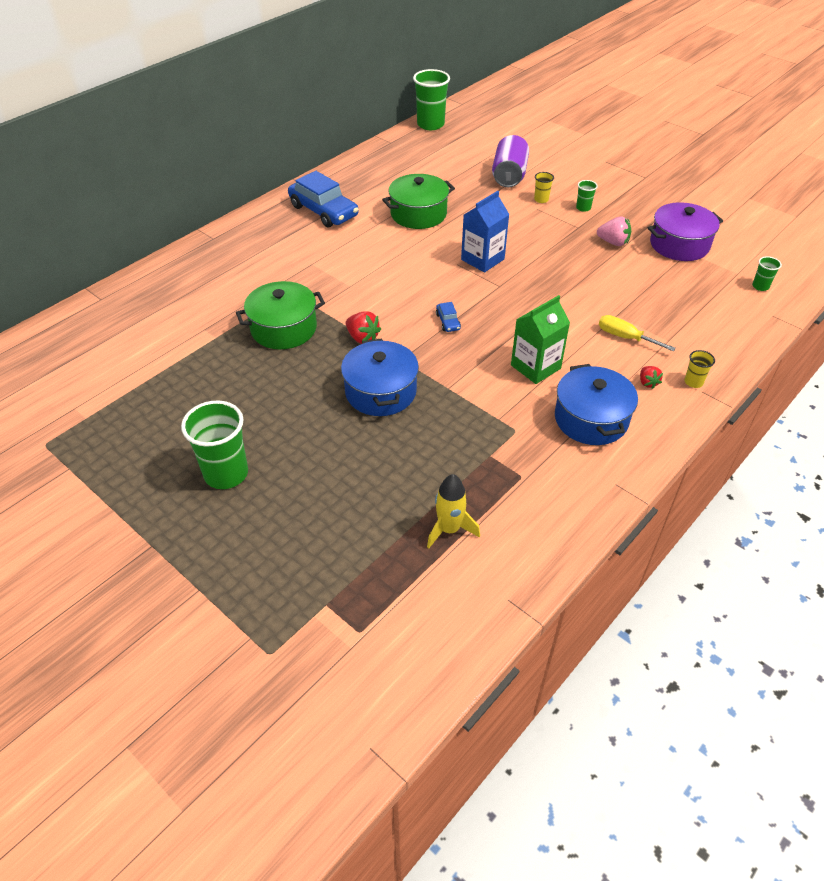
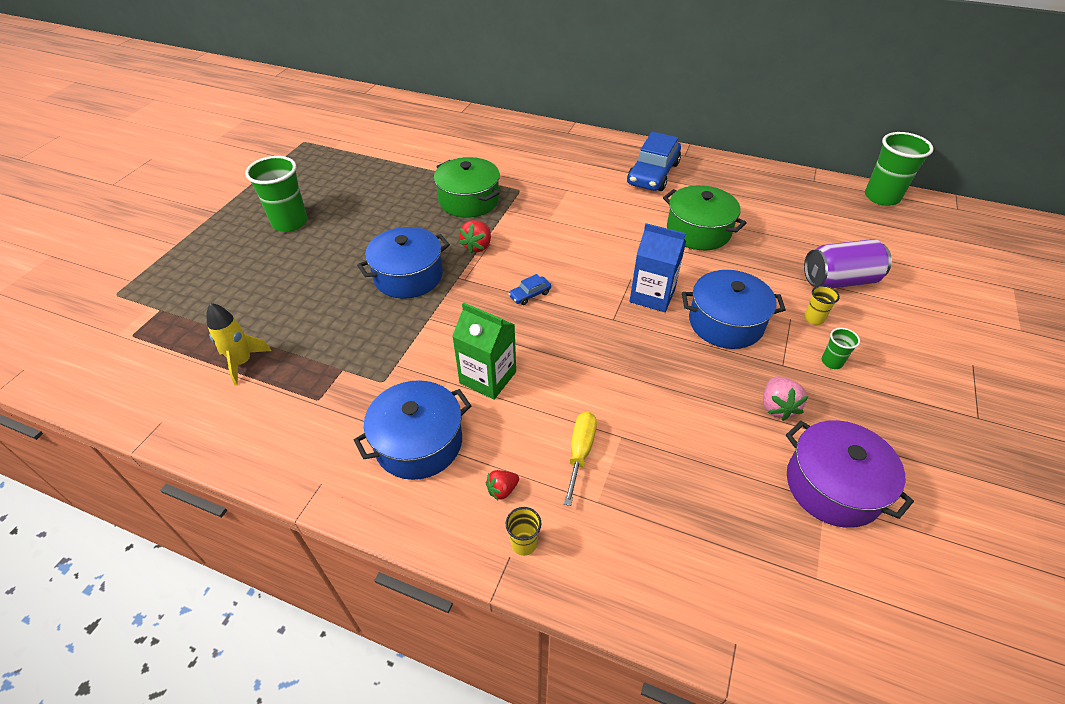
camera: 70 degrees right, 0 degrees up
(528, 236) = (725, 323): none -> blue pot
(760, 286) = (804, 617): green cup -> none

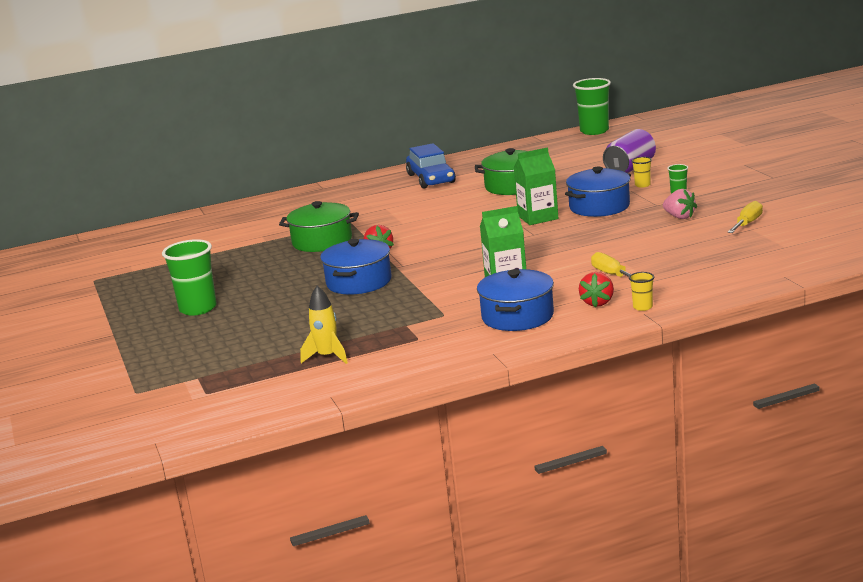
camera: 40 degrees left, 25 degrees down
(502, 490) = (597, 303): red strawberry -> red strawberry, size x1.55
(530, 294) = (461, 250): blue car -> none
(652, 295) = (538, 217): blue carton -> green carton
(833, 486) = (747, 223): purple pot -> yellow screwdriver

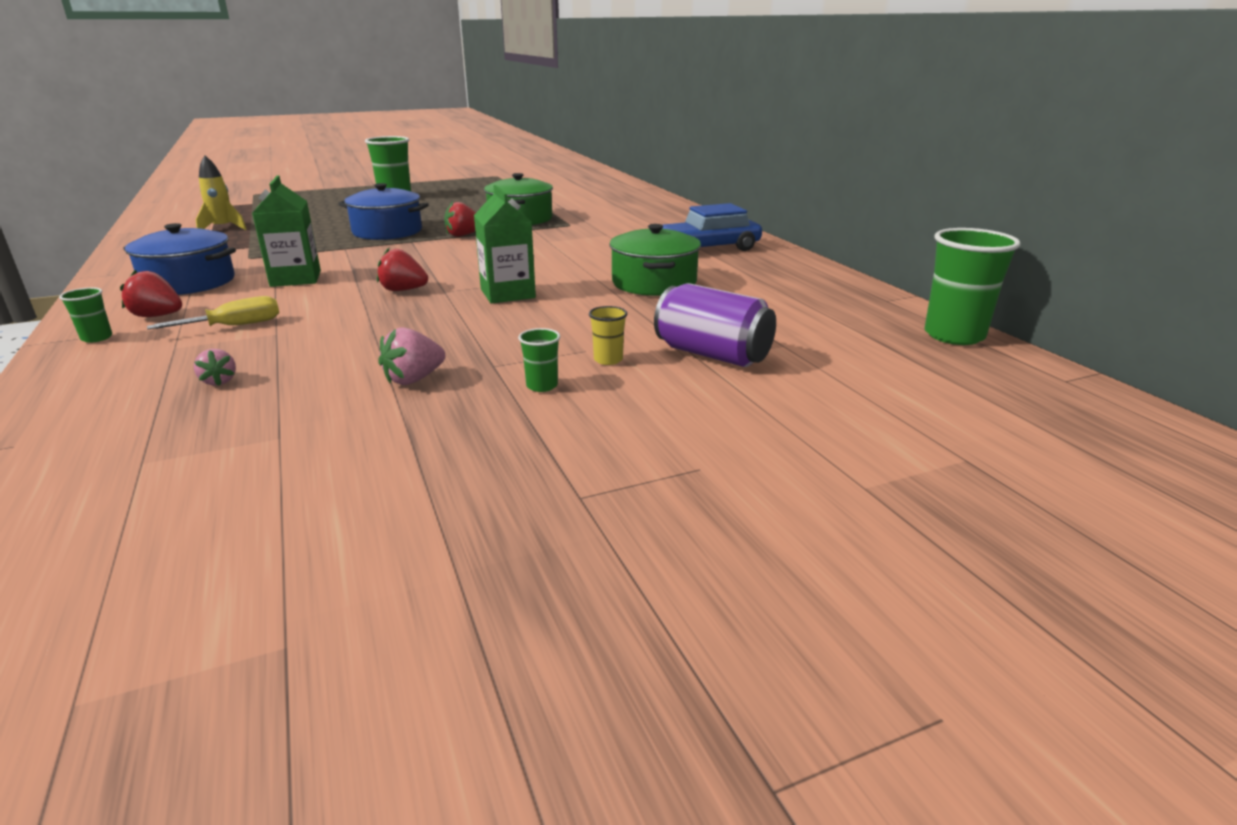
camera: 85 degrees right, 5 degrees up
(532, 245) = (403, 290): none -> red strawberry
(599, 207) = (520, 327): blue pot -> none
(642, 307) = (97, 338): yellow cup -> green cup
(697, 256) = (219, 381): none -> pink strawberry
(747, 223) = (310, 436): yellow screwdriver -> none

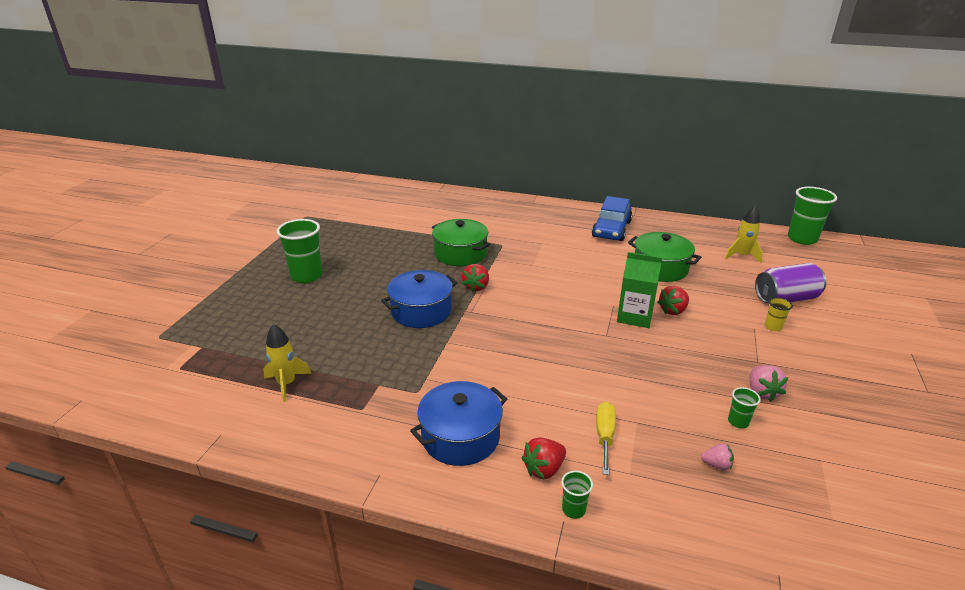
camera: 50 degrees left, 5 degrees up
(296, 278) = (509, 384): green carton -> none
(403, 290) = (588, 349): red strawberry -> red strawberry (673, 311)
(542, 386) = (797, 357): green cup -> green cup (738, 422)
(792, 312) = (742, 256): none -> yellow rocket

